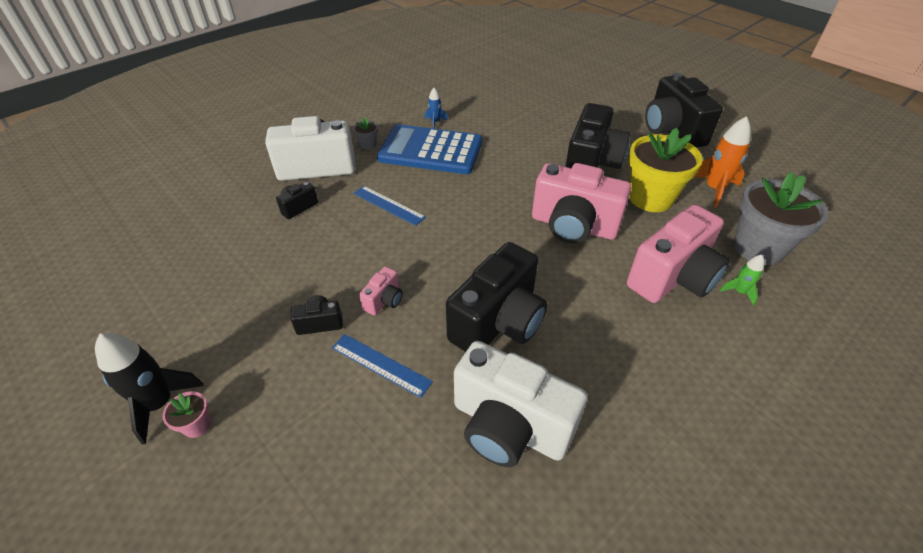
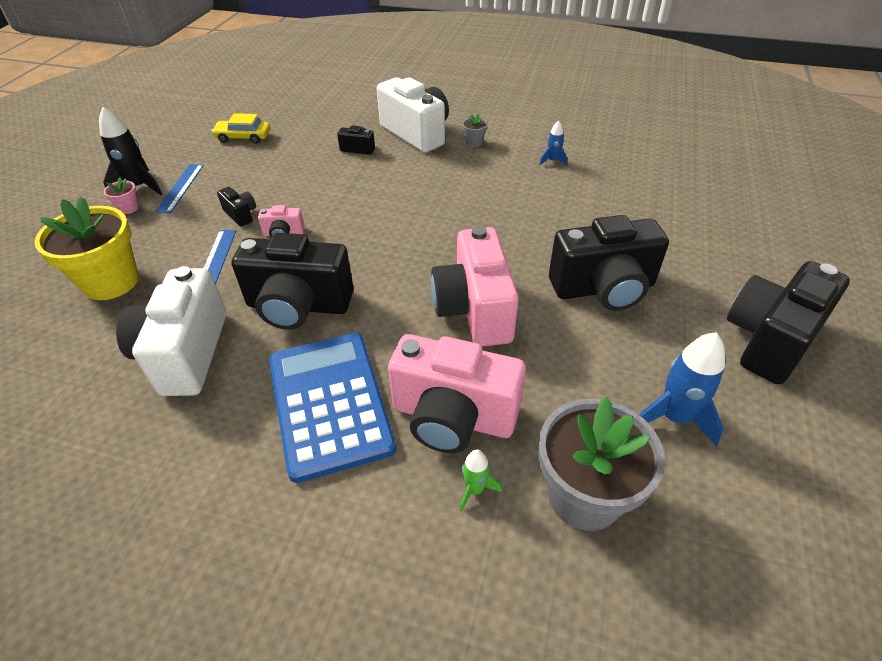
camera: 60 degrees right, 0 degrees up
(169, 279) = (243, 137): none -> yellow car
(389, 205) = (401, 188): blue ruler -> blue ruler (180, 187)
(430, 150) = (503, 177): blue calculator -> blue calculator (329, 403)
(650, 198) = (588, 358): yellow flower pot -> yellow flower pot (111, 282)
(713, 189) = (674, 417): orange rocket -> blue rocket

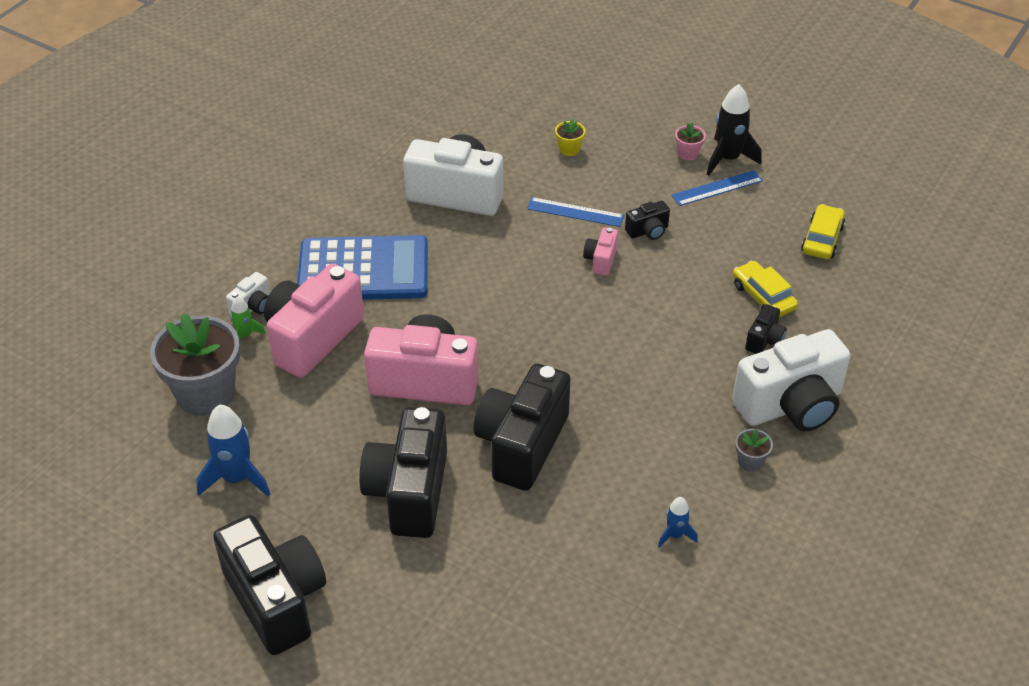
camera: 105 degrees right, 0 degrees up
(111, 282) = (569, 149): yellow flower pot -> yellow flower pot, size x0.42
(180, 187) = (717, 188): blue ruler -> blue ruler turned 45 degrees counterclockwise
(298, 306) = (485, 262): black camera -> black camera (522, 445)
(312, 154) = (763, 296): none -> yellow car
(422, 500) = (253, 307): none -> white camera

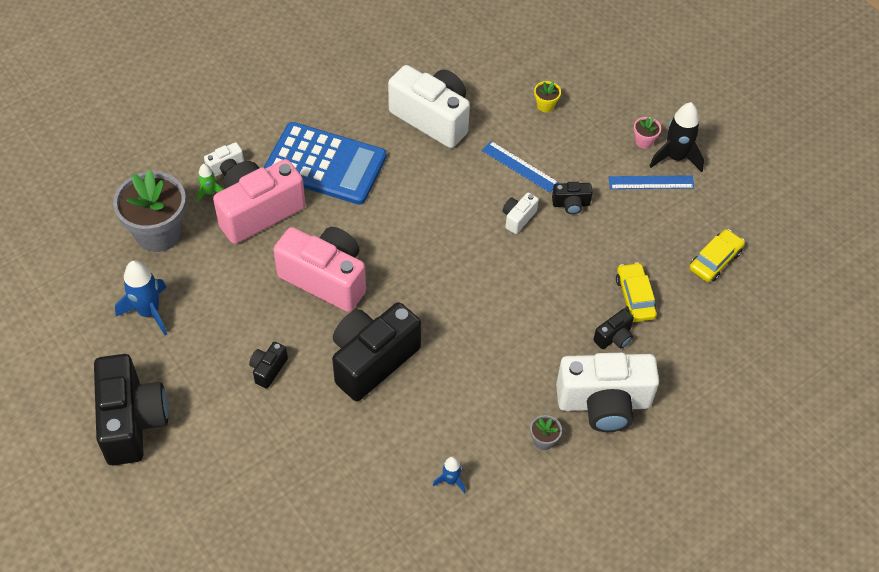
camera: 20 degrees right, 10 degrees up
(409, 492) = (268, 369): black camera -> black camera, size x0.44
(601, 260) = (518, 218): pink camera -> white camera

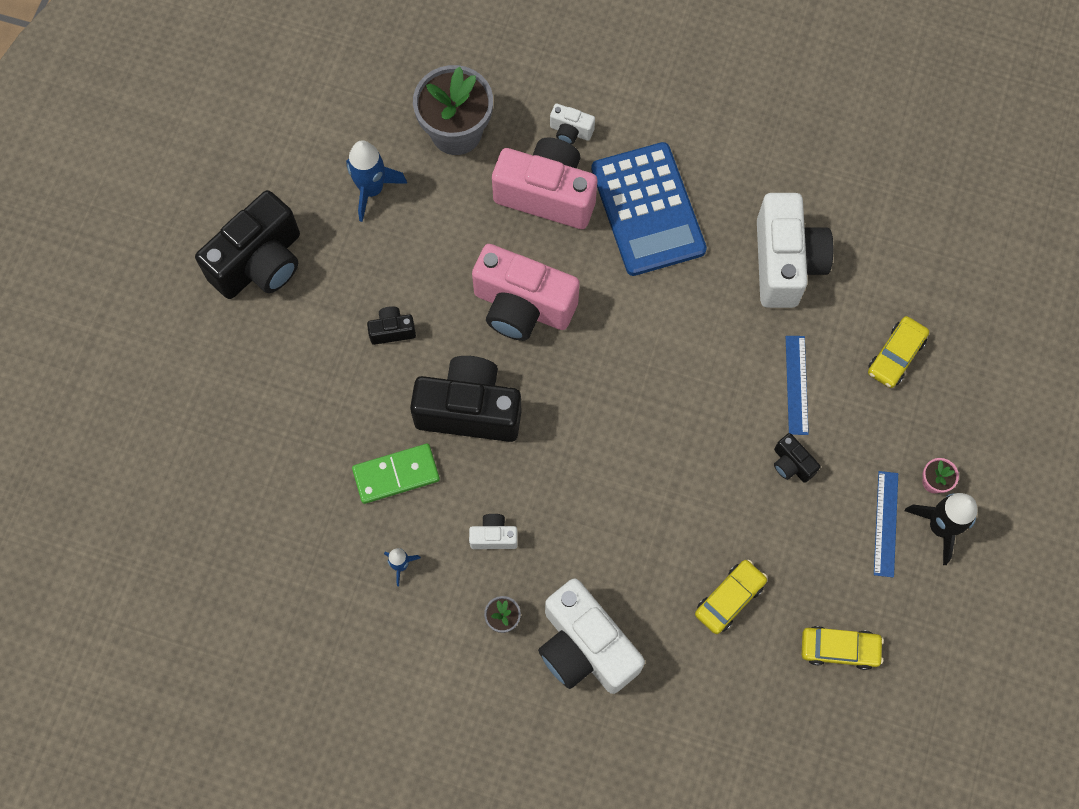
camera: 55 degrees right, 15 degrees up
(209, 192) = (533, 138): green rocket -> none
(326, 279) = (522, 306): pink camera -> pink camera turned 120 degrees clockwise
(380, 438) = (396, 475): none -> green domino
(518, 218) = (732, 426): white camera -> white camera (494, 536)
(545, 105) = (896, 355): yellow flower pot -> yellow car
(614, 337) = (666, 609): black camera -> none
(651, 182) = (885, 523): blue ruler -> blue ruler turned 45 degrees clockwise

